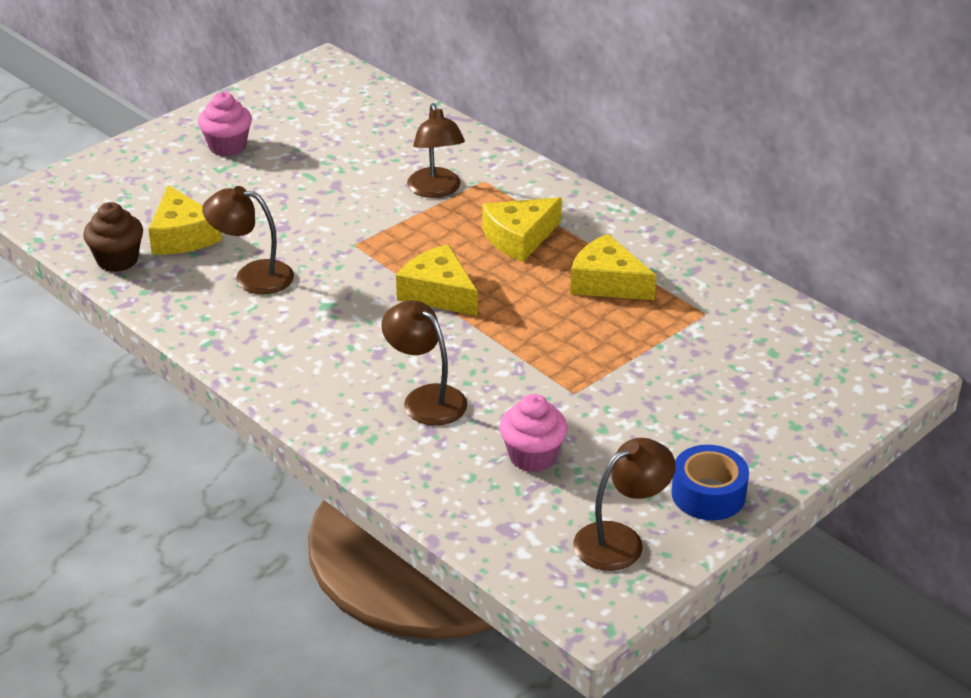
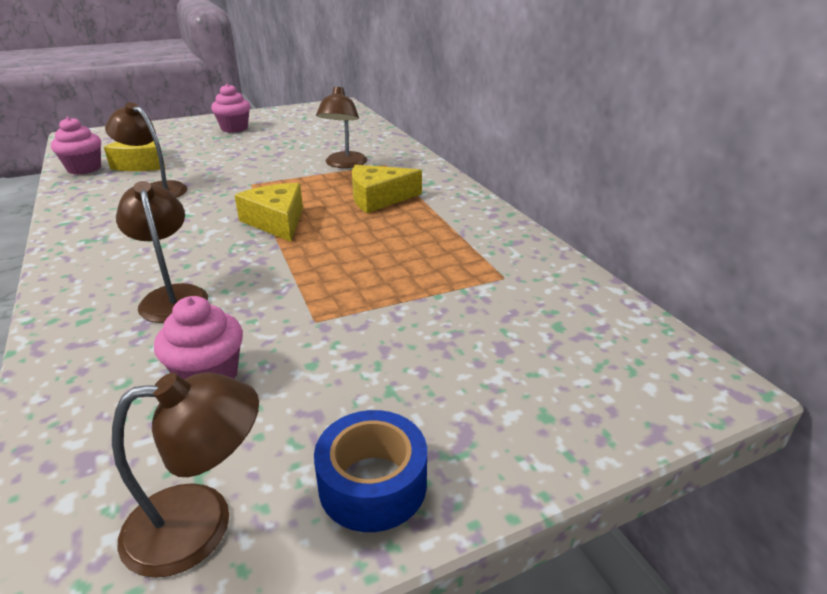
camera: 20 degrees right, 5 degrees down
(117, 260) = (84, 169): brown cupcake -> pink cupcake
(607, 282) = (426, 238): yellow cheese -> none

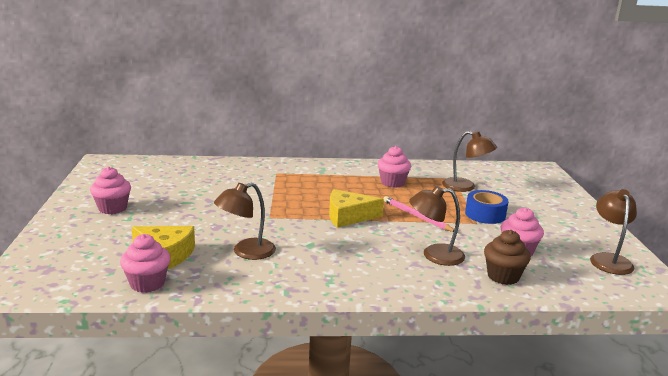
camera: 70 degrees left, 10 degrees down
(104, 367) = (503, 276): none -> brown cupcake
(307, 265) = (416, 216): none -> pink pencil
(344, 164) = (263, 183): brown lamp -> brown lamp (465, 187)
(372, 484) = (590, 228): blue tape -> blue tape (485, 214)
(378, 198) = (335, 184): yellow cheese -> none
(424, 231) = (392, 183): none -> pink cupcake

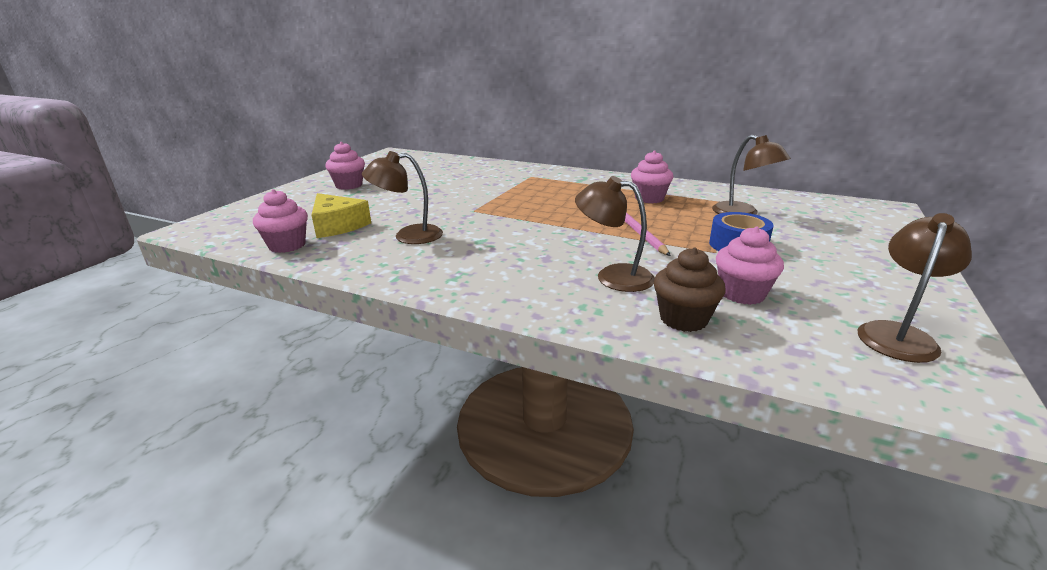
camera: 30 degrees right, 5 degrees up
(348, 216) = (556, 222): yellow cheese -> none

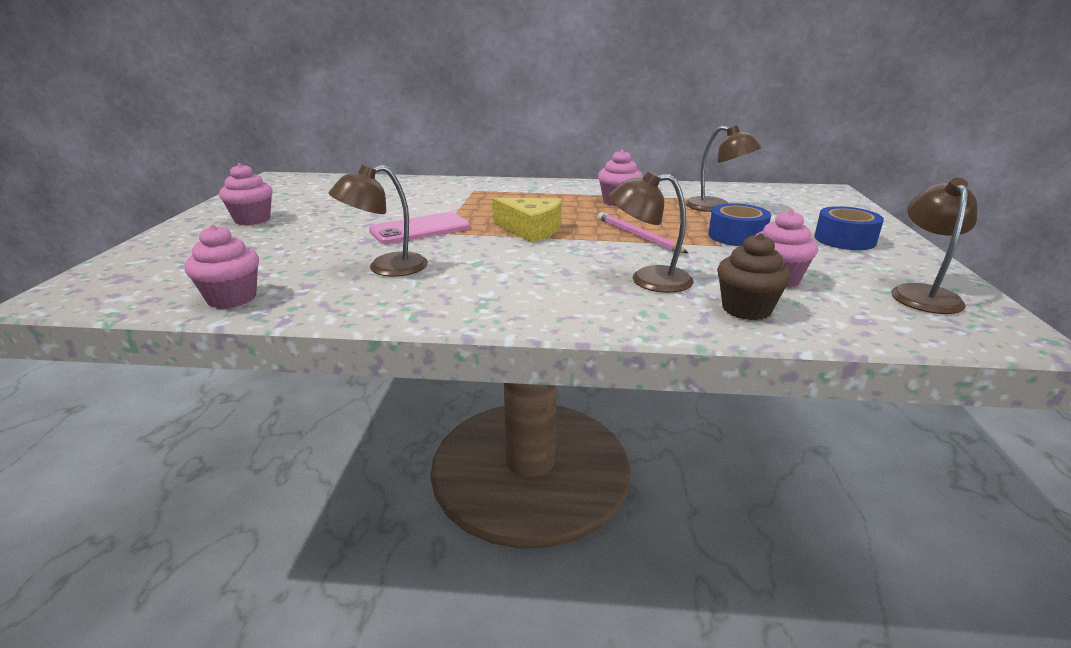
camera: 20 degrees left, 0 degrees up
(337, 225) = (281, 267): yellow cheese -> yellow cheese (531, 229)
(460, 206) = (420, 229): none -> pink phone
(856, 263) = (844, 240): none -> blue tape

